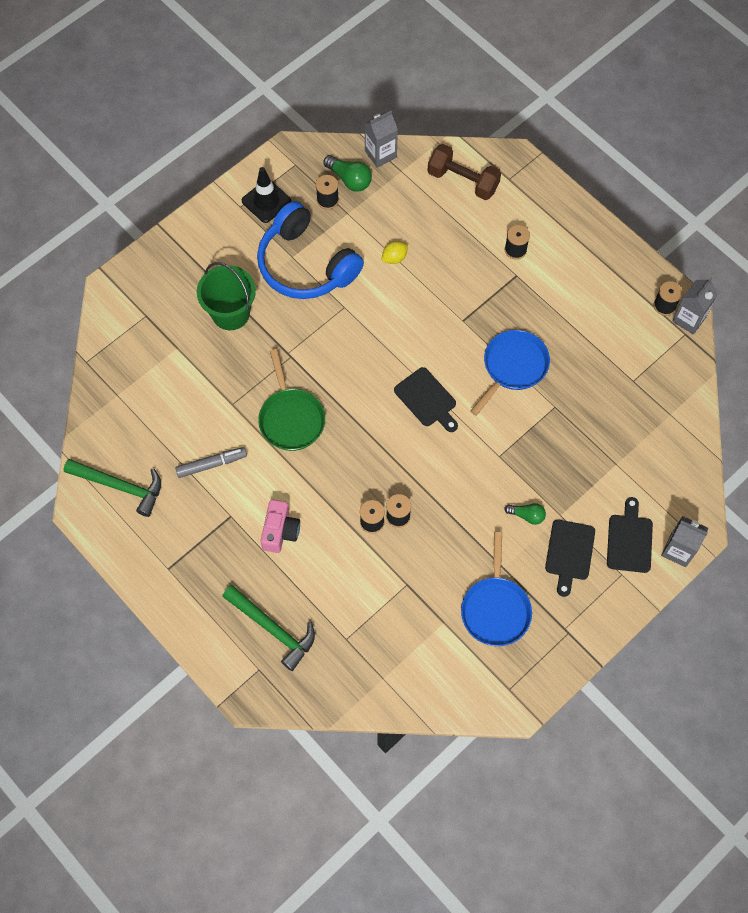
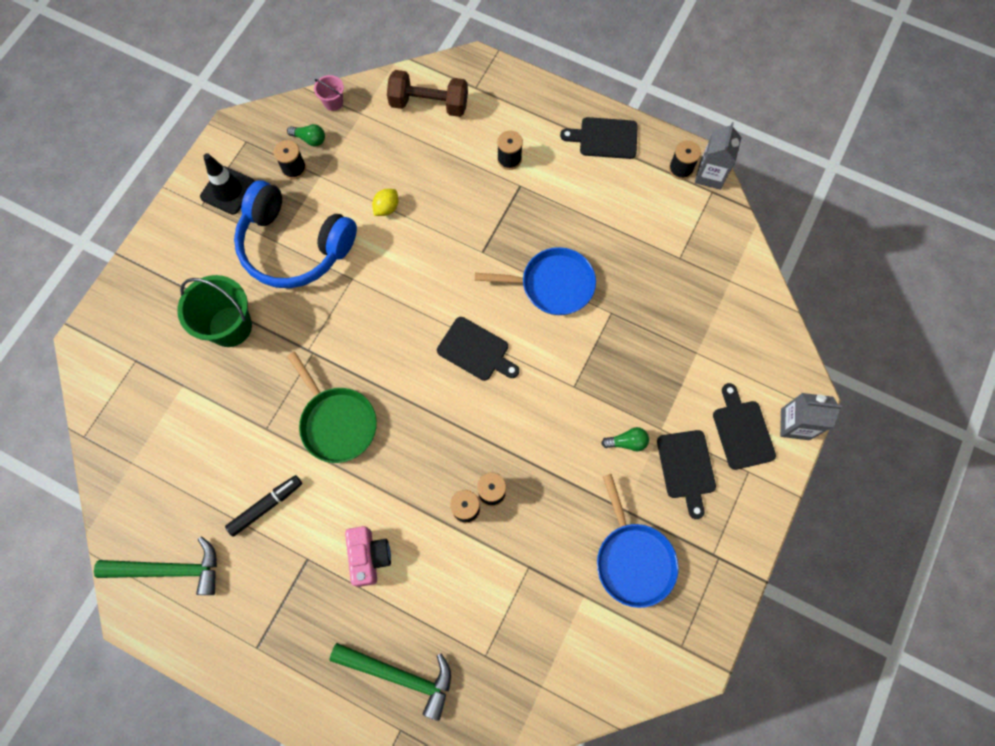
camera: 20 degrees left, 5 degrees up
(211, 464) = (266, 506): grey marker -> black marker
(349, 179) = (310, 139): green light bulb -> green light bulb, size x0.65
(380, 154) = (333, 102): grey carton -> pink bucket
(513, 367) = (552, 285): blue pan -> blue pan turned 75 degrees clockwise
(607, 258) = (604, 138): none -> black cutting board

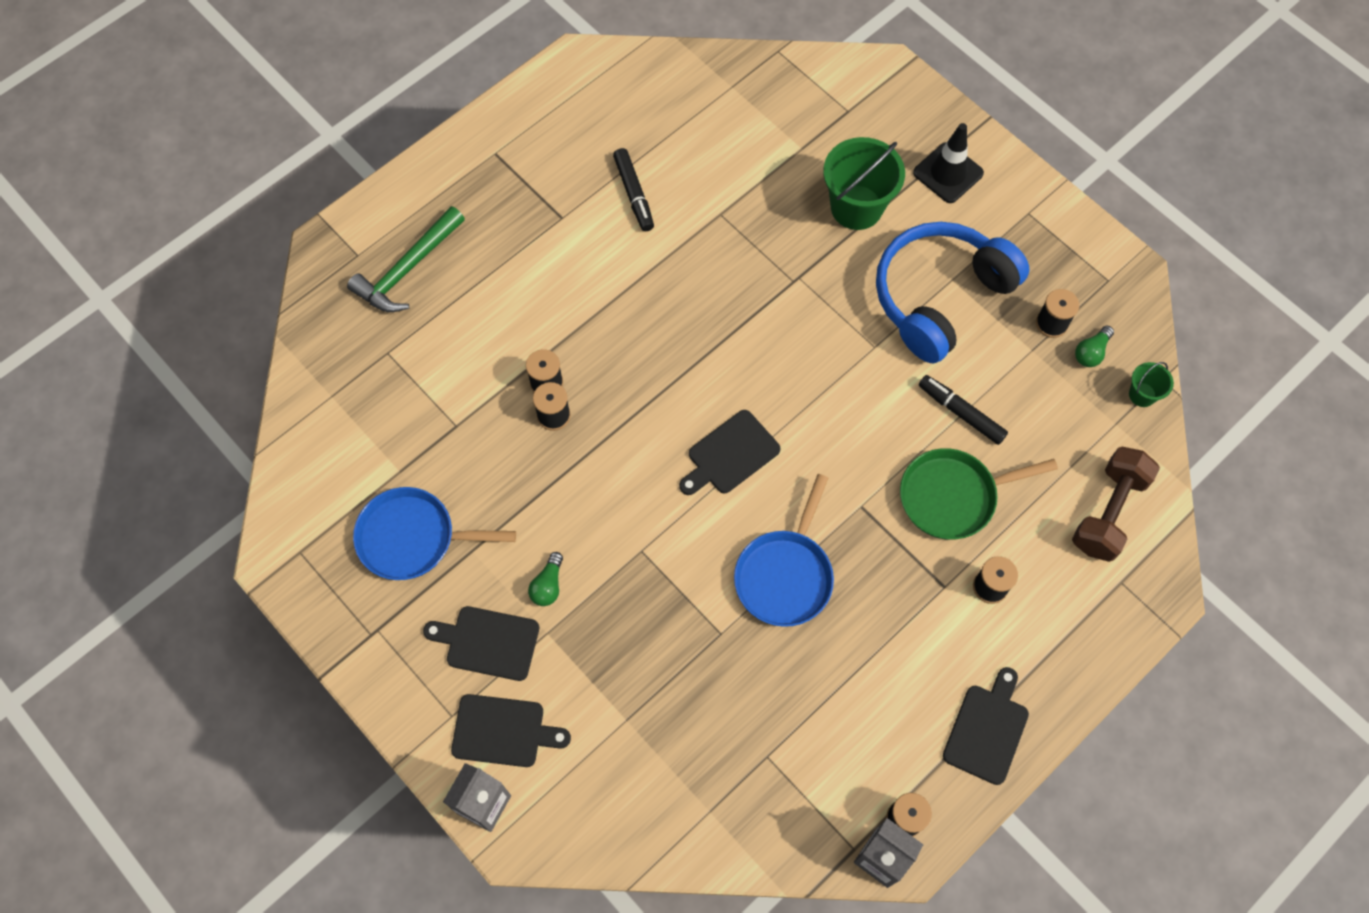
camera: 110 degrees right, 5 degrees down
(170, 569) = (606, 97): green hammer -> none
(228, 190) = (1041, 245): black traffic cone -> black traffic cone (948, 173)
(333, 102) = (1142, 394): pink bucket -> green bucket
(336, 422) = (699, 283): green pan -> green pan (953, 496)
(369, 556) = (538, 274): pink camera -> none
(386, 208) = (961, 413): yellow lemon -> black marker

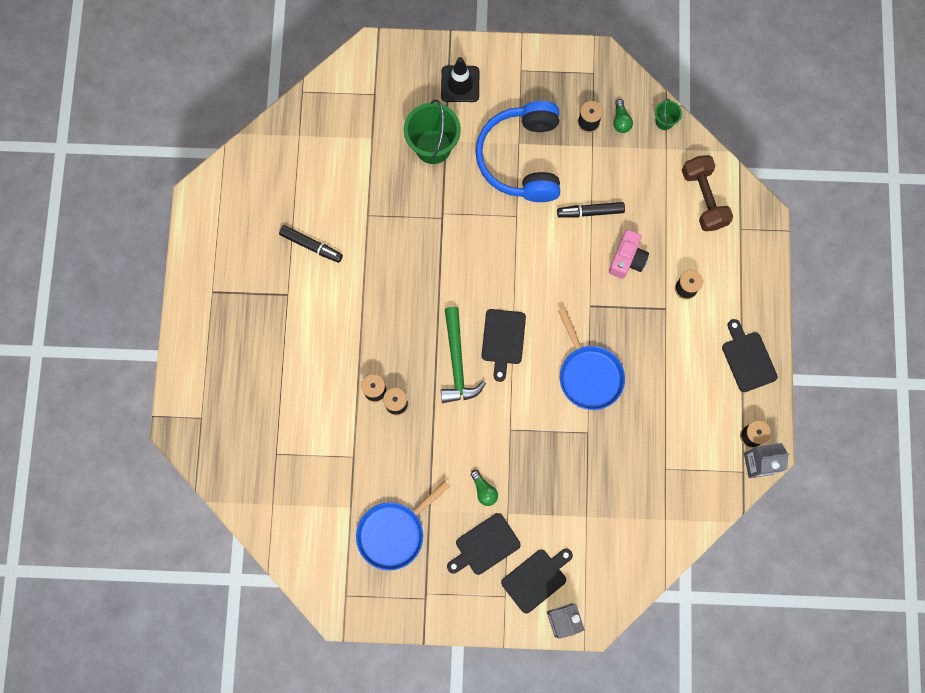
camera: 45 degrees left, 10 degrees up
(408, 269) = (237, 399): green hammer -> green hammer (457, 362)
(953, 496) = (627, 259): green pan -> pink camera

